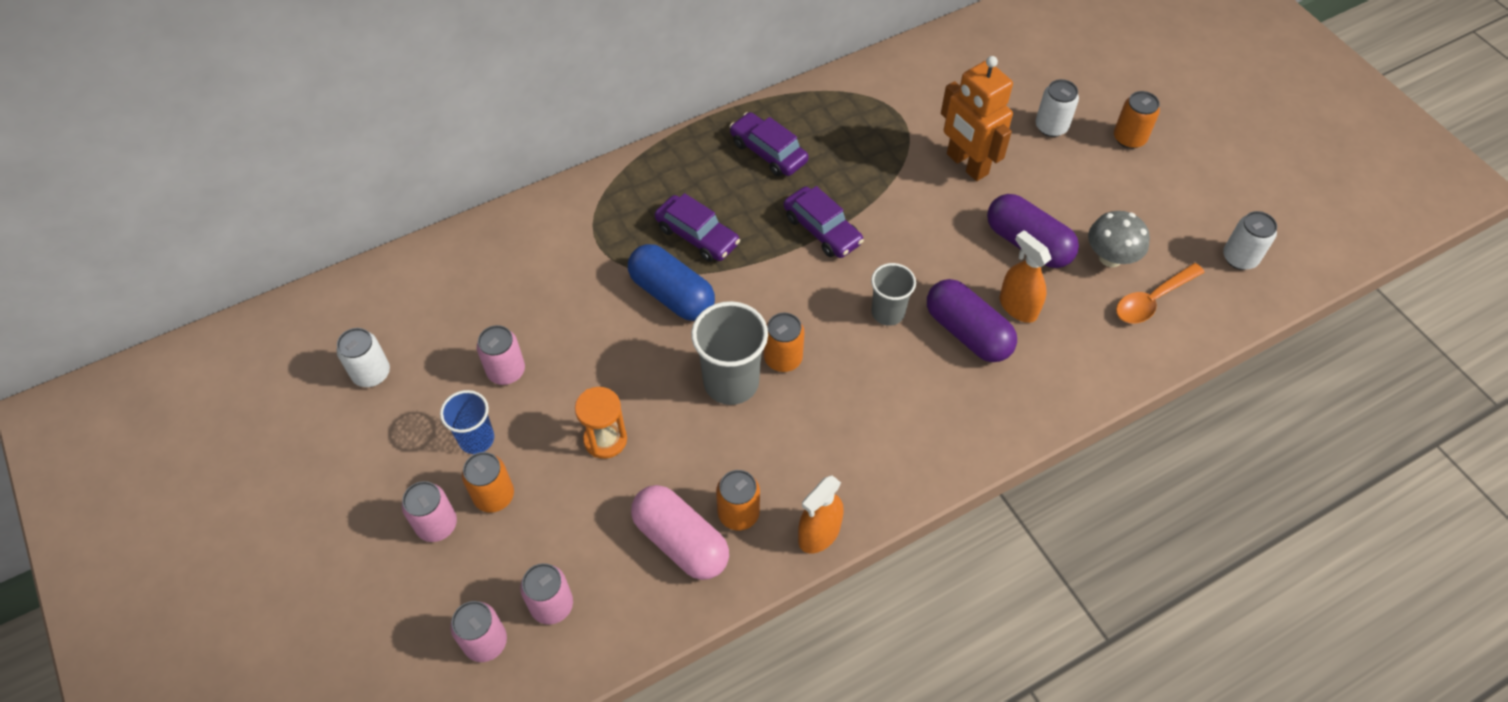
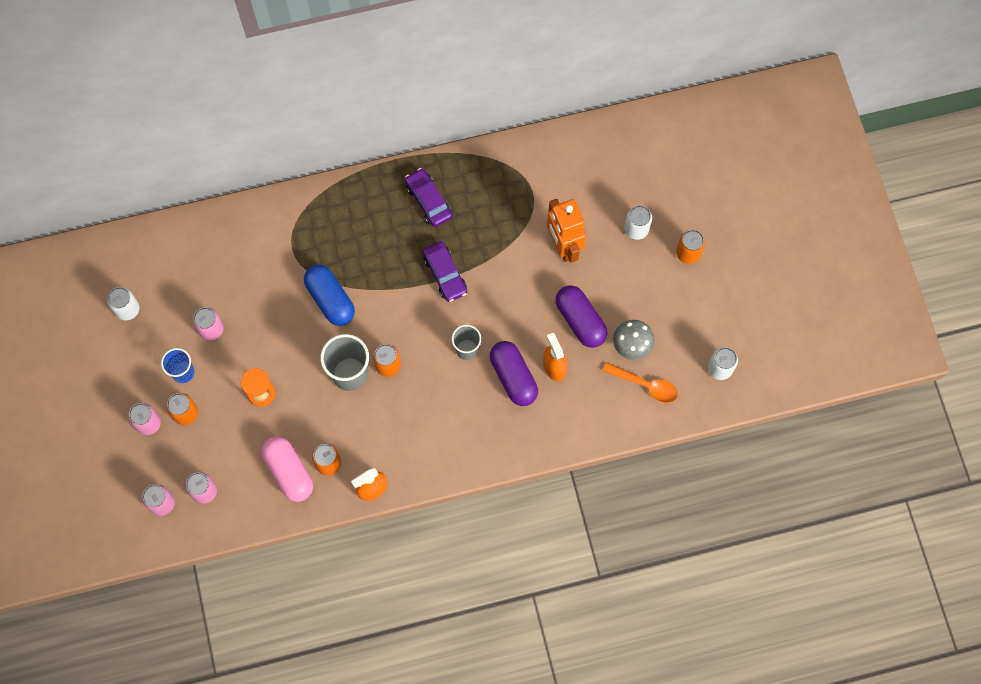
camera: 15 degrees right, 15 degrees up
(697, 236) = (359, 258): purple car -> none
(1152, 300) = (645, 385): orange spoon -> orange spoon turned 135 degrees counterclockwise

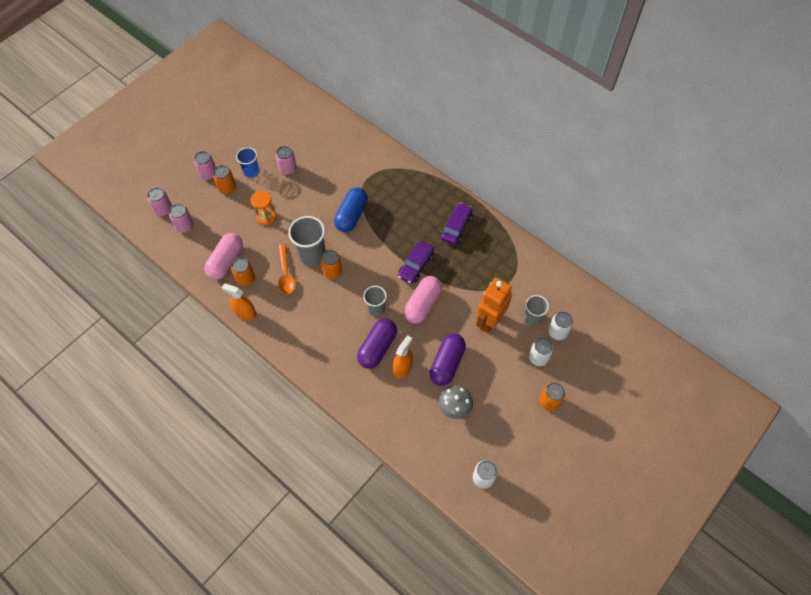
camera: 55 degrees right, 10 degrees down
(127, 309) = (270, 124): white can -> white can (557, 332)
(496, 299) = (422, 304): none -> pink capsule
(590, 203) = (532, 318): none -> grey cup
(645, 385) = (433, 434): orange spoon -> orange spoon (286, 274)

